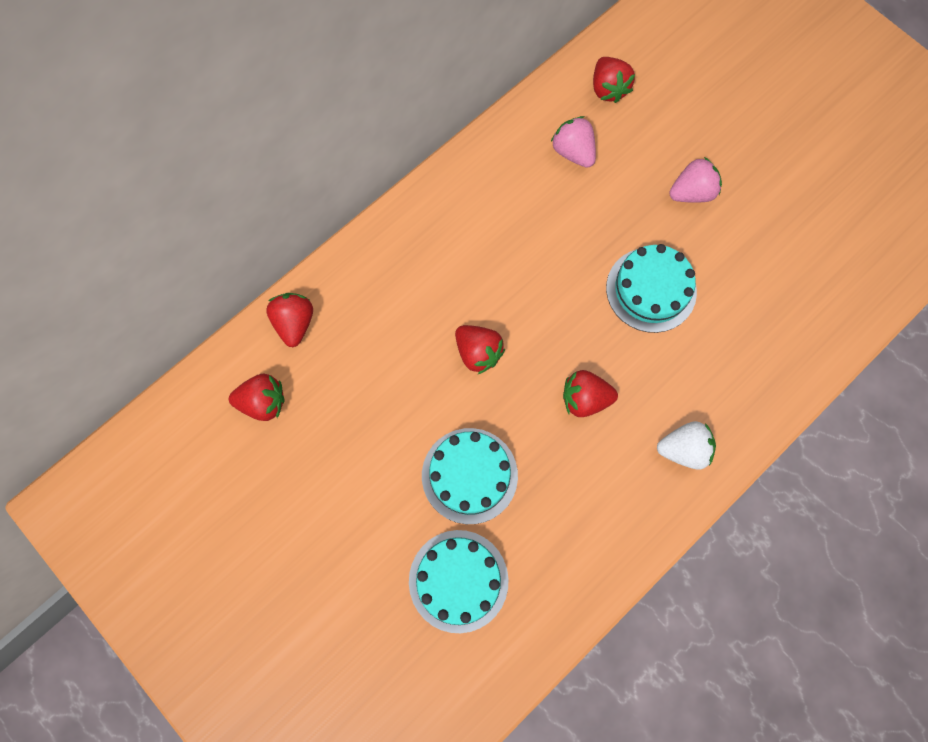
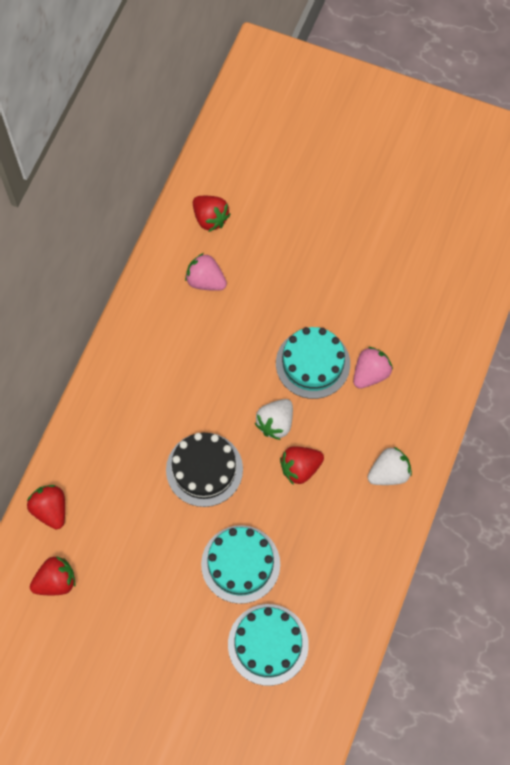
camera: 25 degrees left, 5 degrees down
(478, 353) = (204, 469): red strawberry -> black cake
(579, 337) = (275, 423): none -> white strawberry
(691, 193) = (310, 275): pink strawberry -> pink strawberry (370, 374)

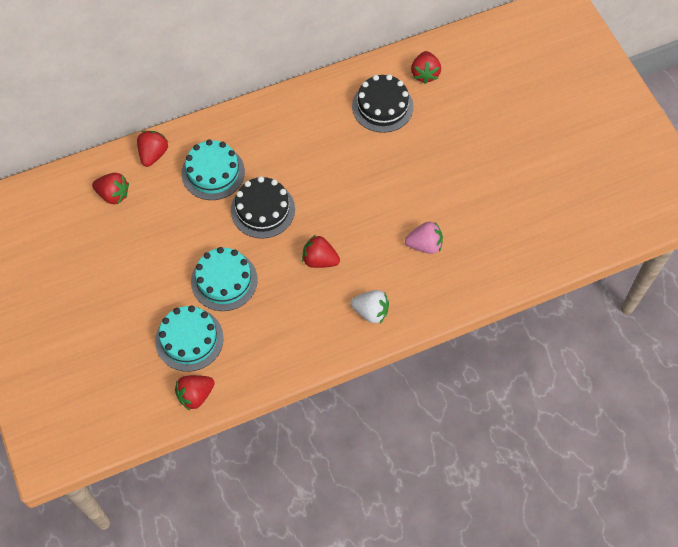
camera: 45 degrees right, 5 degrees down
(206, 281) = (382, 106): pink strawberry -> black cake
(275, 423) = (333, 221): white strawberry -> none
(313, 363) = (395, 208): turquoise cake -> turquoise cake (213, 172)
(326, 686) = (195, 395): none -> red strawberry

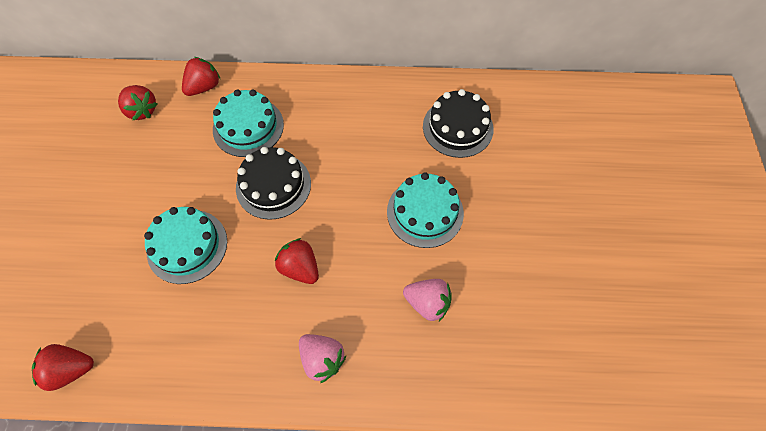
camera: 25 degrees right, 0 degrees up
(189, 339) = (109, 297): turquoise cake -> turquoise cake (425, 212)
(371, 312) = (322, 359): white strawberry -> pink strawberry
(425, 74) = (520, 111): red strawberry -> none

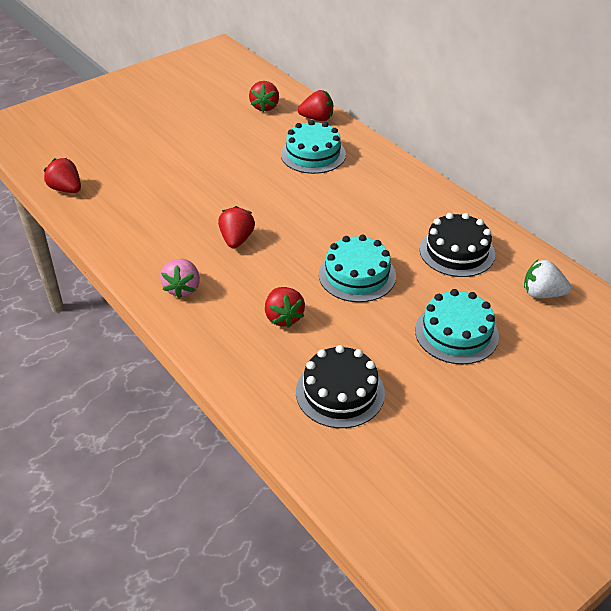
camera: 50 degrees right, 20 degrees down
(187, 246) = (194, 183): turquoise cake -> turquoise cake (456, 333)
(273, 185) = (283, 191): black cake -> black cake (340, 392)
(427, 303) = (283, 317): pink strawberry -> red strawberry
(543, 115) = (542, 294): none -> white strawberry

